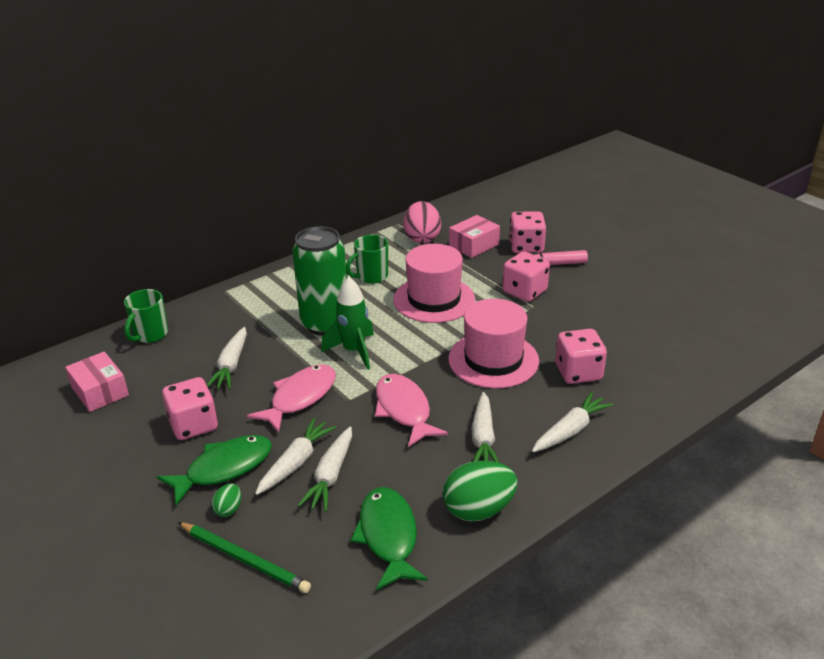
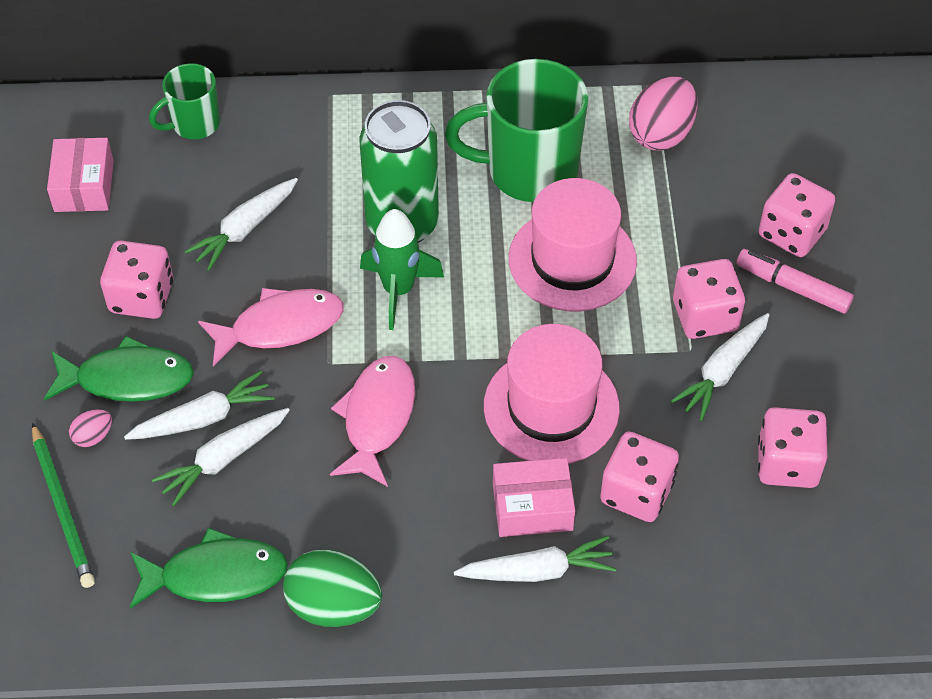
camera: 35 degrees right, 20 degrees up
(228, 509) = (93, 436): green egg -> pink egg
(371, 277) = (528, 171): green mug -> green mug, size x1.83
(388, 536) = (216, 575): green fish -> green fish turned 60 degrees clockwise
(474, 245) = (720, 188): pink box -> pink box (532, 507)
(483, 439) = (427, 516): white carrot -> white carrot (722, 371)
(632, 326) = (787, 464): none -> pink dice

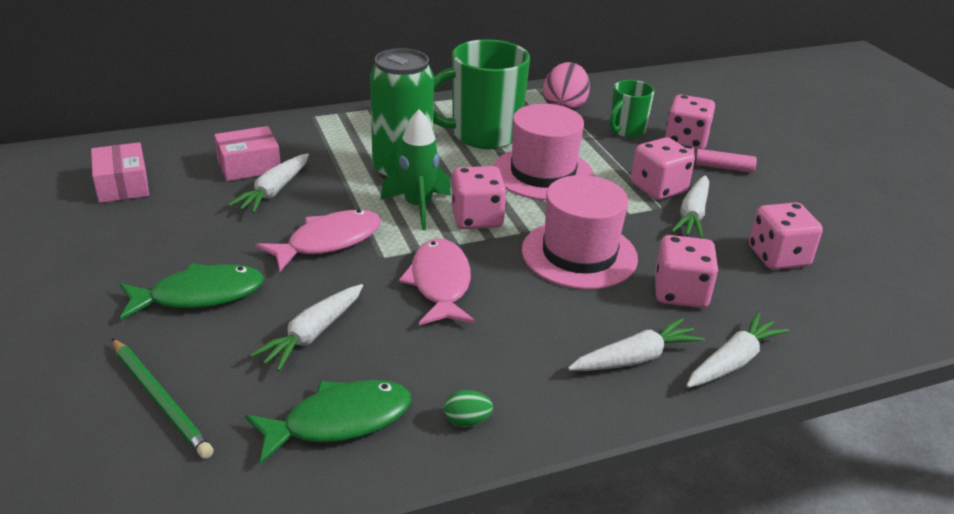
camera: 20 degrees left, 20 degrees down
(93, 436) = (177, 340): pink egg -> none
(142, 297) = (196, 242): pink dice -> pink dice (477, 218)
(194, 124) = (209, 142): green mug -> green mug (626, 130)
(203, 418) = (282, 310): white carrot -> white carrot (733, 361)
(334, 606) = (467, 421): green egg -> green egg, size x0.48
(532, 507) = (603, 317): pink box -> pink box (249, 166)

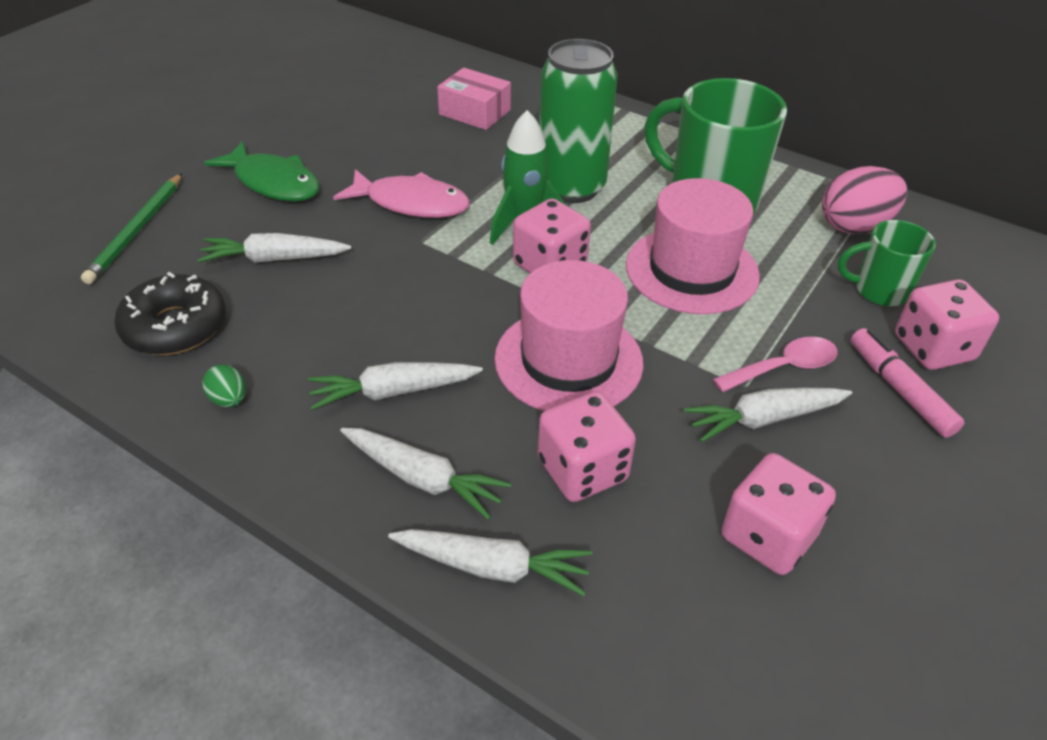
camera: 55 degrees right, 10 degrees up
(122, 185) = (377, 79): pink box -> none
(274, 191) = (452, 141): white carrot -> white carrot (393, 392)
(339, 421) = (175, 326): green fish -> black donut
(440, 284) = (416, 292): pink fish -> none
(658, 188) = (784, 367): pink dice -> pink spoon

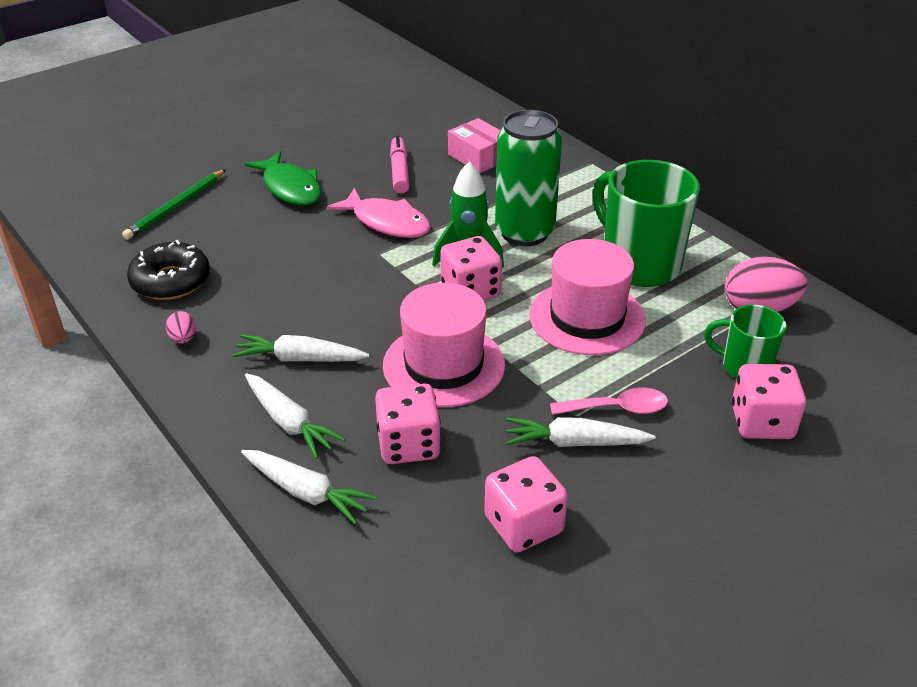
camera: 20 degrees right, 5 degrees down
(229, 399) = (183, 339): green egg -> pink egg
(274, 259) = (263, 246): white carrot -> none
(899, 389) = (707, 447): pink marker -> pink marker (399, 171)

